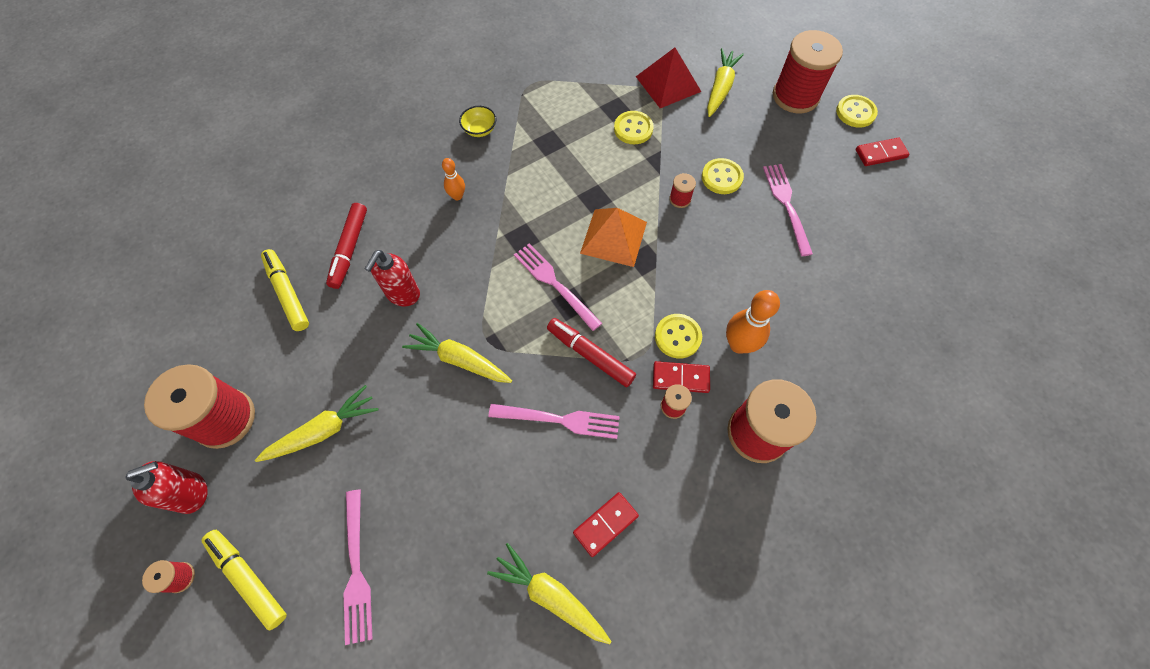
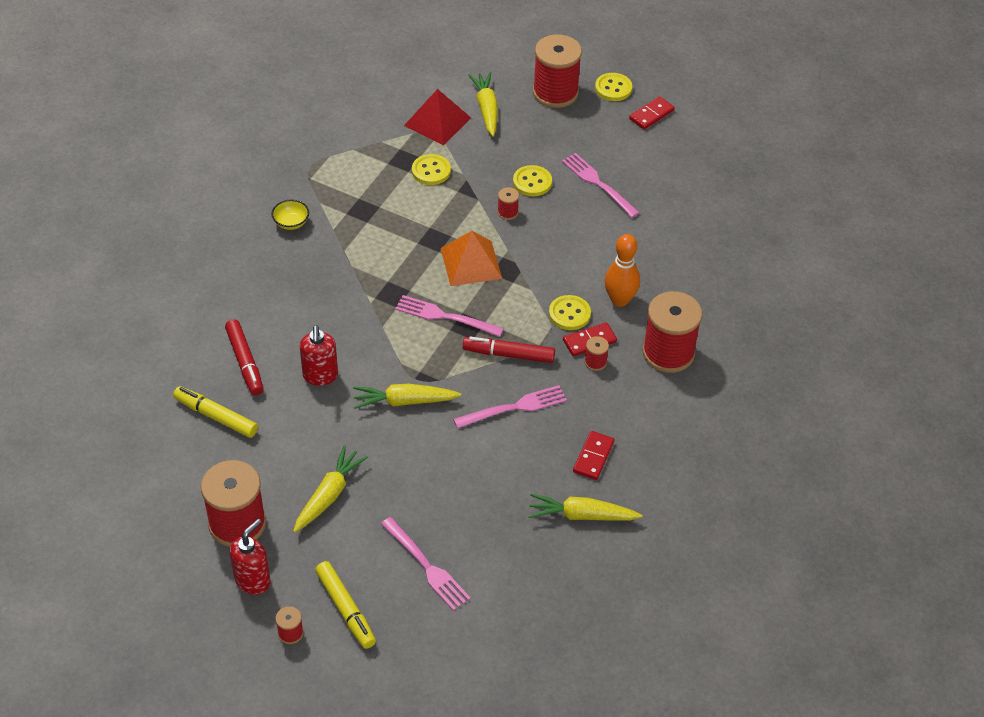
camera: 30 degrees left, 15 degrees down
(248, 578) = (346, 609): yellow marker -> yellow marker turned 135 degrees counterclockwise
(457, 196) = (311, 284): orange bowling pin -> none

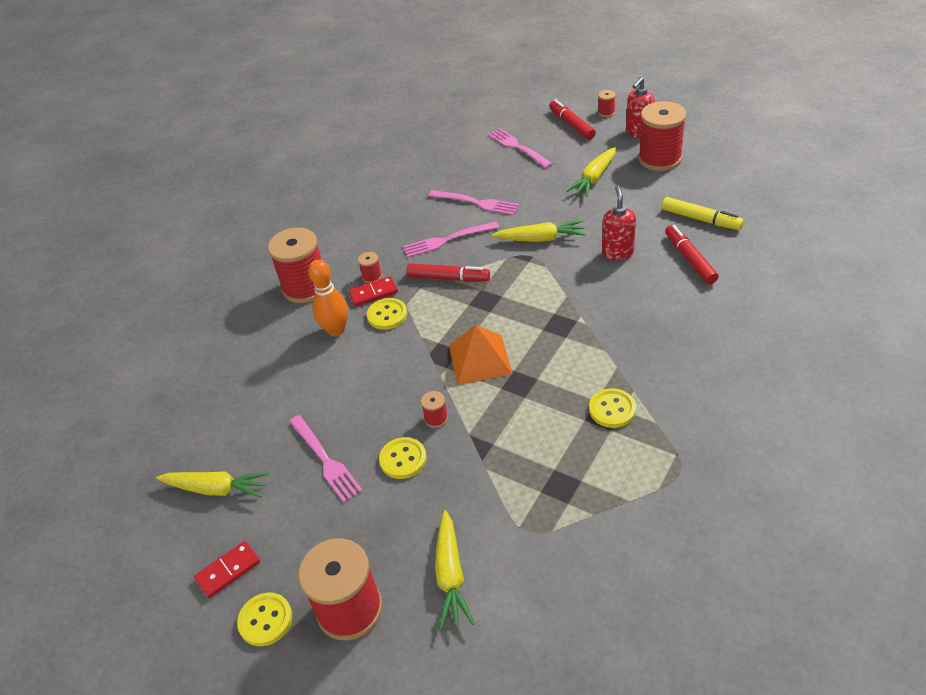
camera: 170 degrees left, 5 degrees down
(291, 223) = (683, 395): yellow bowl -> none
(346, 609) = (571, 125): yellow marker -> red marker
(431, 171) = (525, 470): yellow button -> yellow button (612, 409)
(437, 121) = (519, 550): red pyramid -> none
(444, 316) = (507, 307): pink fork -> pink fork (477, 203)
(582, 515) = (404, 179): yellow carrot -> yellow carrot (216, 489)
(593, 457) = (389, 212): red domino -> none

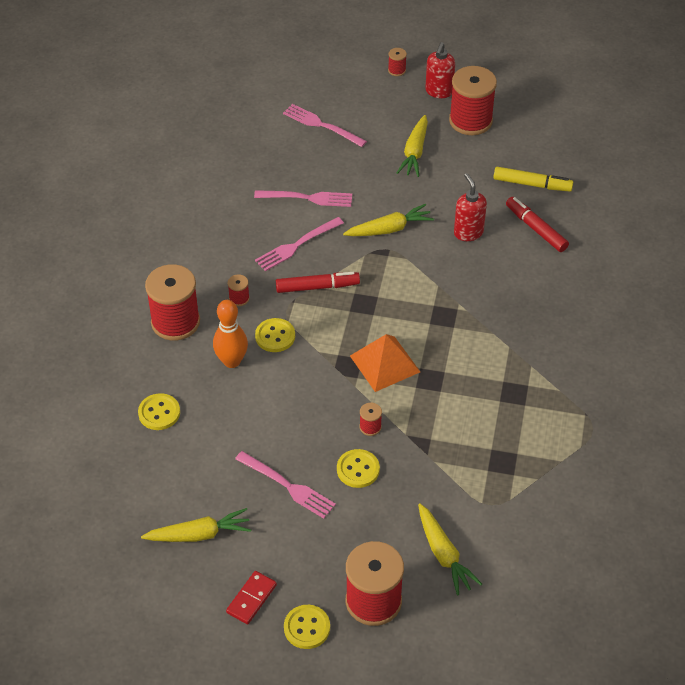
camera: 25 degrees left, 5 degrees up
(373, 293) = (249, 316): red domino -> none
(571, 125) = (366, 90): red marker -> none
(612, 409) = (519, 386): yellow button -> yellow button (159, 413)

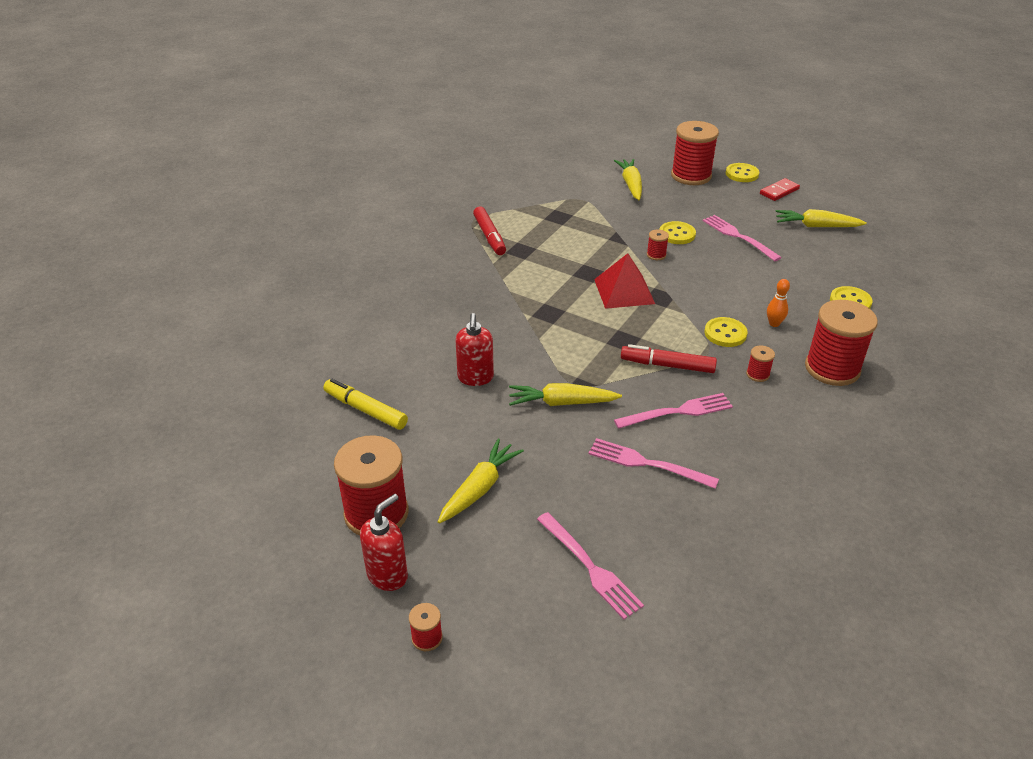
camera: 160 degrees left, 10 degrees down
(232, 361) = (774, 324): orange bowling pin -> orange bowling pin, size x0.58
(385, 363) = (624, 291): orange pyramid -> red pyramid
(536, 229) = (400, 364): red marker -> red marker (489, 236)

